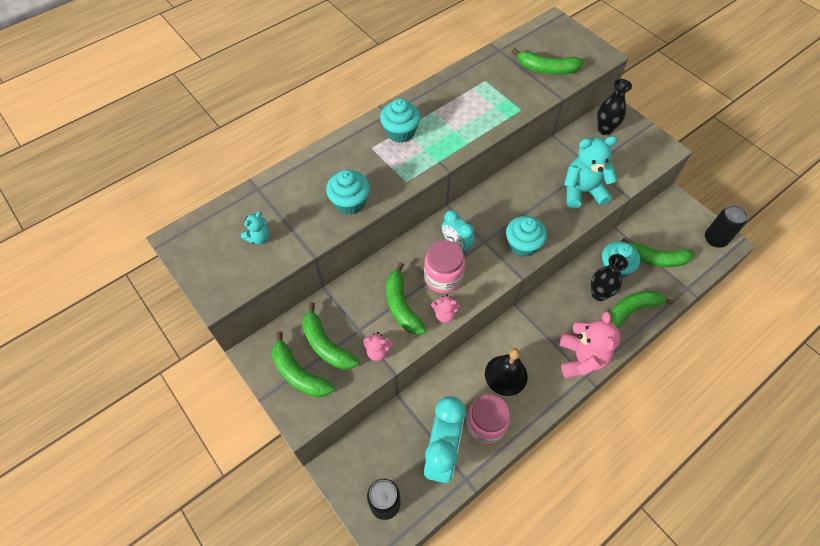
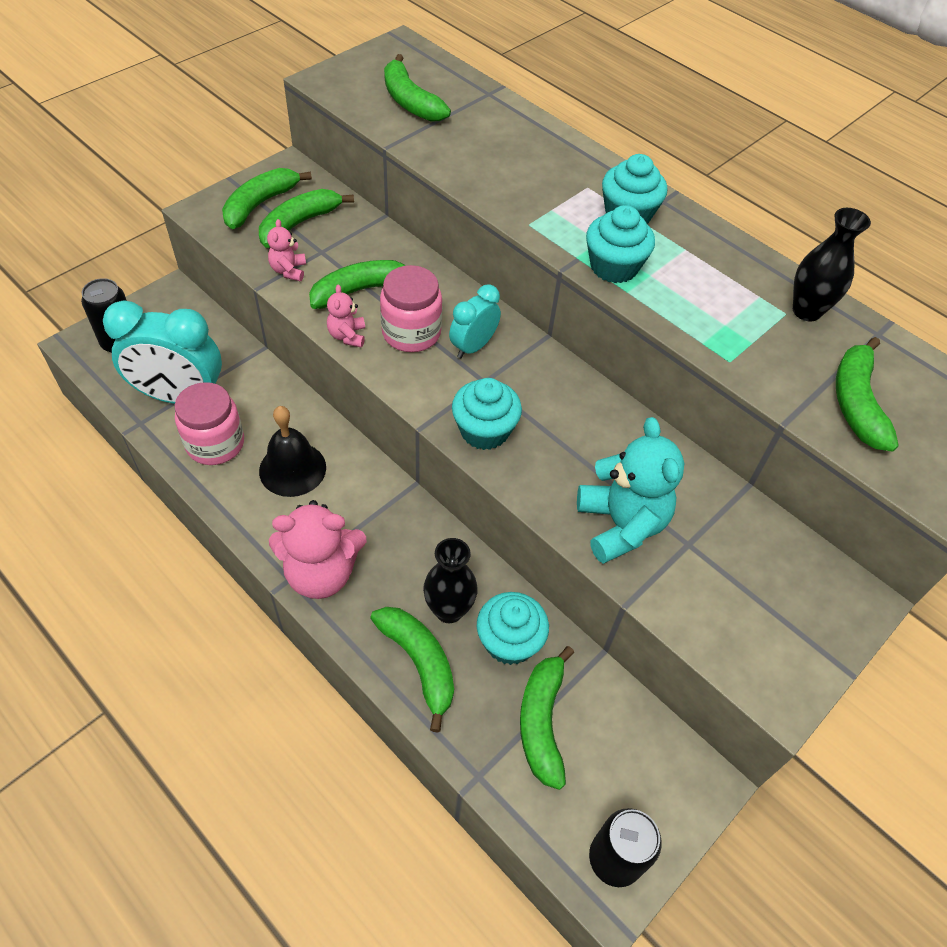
camera: 80 degrees right, 5 degrees down
(259, 238) = (410, 101): turquoise teddy bear -> green banana
(350, 202) = (480, 172): turquoise cupcake -> turquoise cupcake (614, 267)
(604, 129) = (797, 575): black vase -> black vase (806, 311)

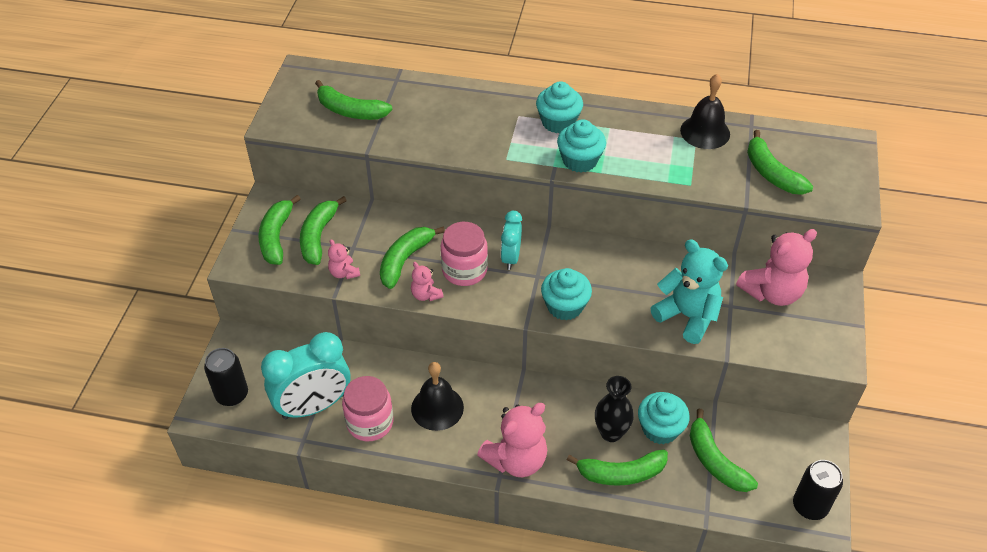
camera: 30 degrees left, 5 degrees down
(419, 663) = (621, 473): green banana -> green banana turned 150 degrees clockwise
(758, 559) = (772, 292): none -> pink teddy bear
(806, 311) = (705, 132): black vase -> black bell

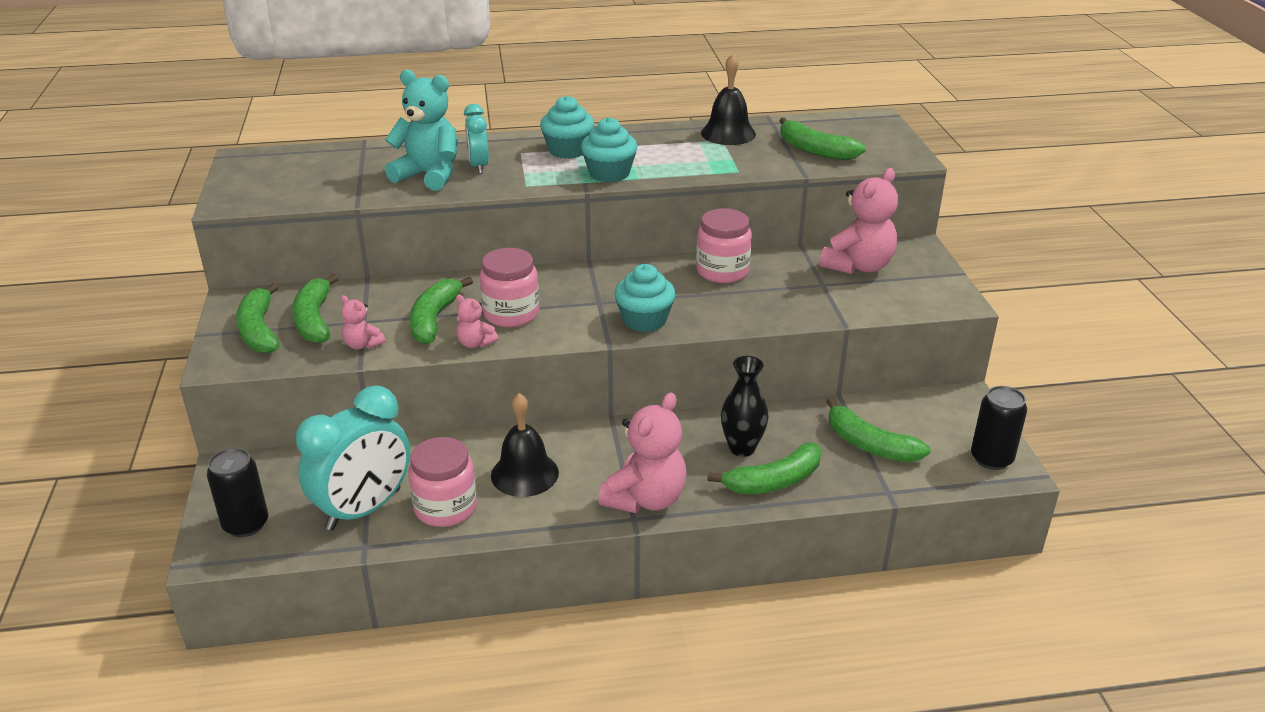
camera: 20 degrees left, 15 degrees down
(350, 111) = (319, 179): green banana -> none
(511, 258) = (560, 293): turquoise clock -> turquoise clock (479, 166)
(652, 267) = (722, 271): none -> pink jar
(660, 429) = (794, 431): turquoise cupcake -> none
(687, 316) = (783, 301): turquoise teddy bear -> turquoise teddy bear (429, 175)

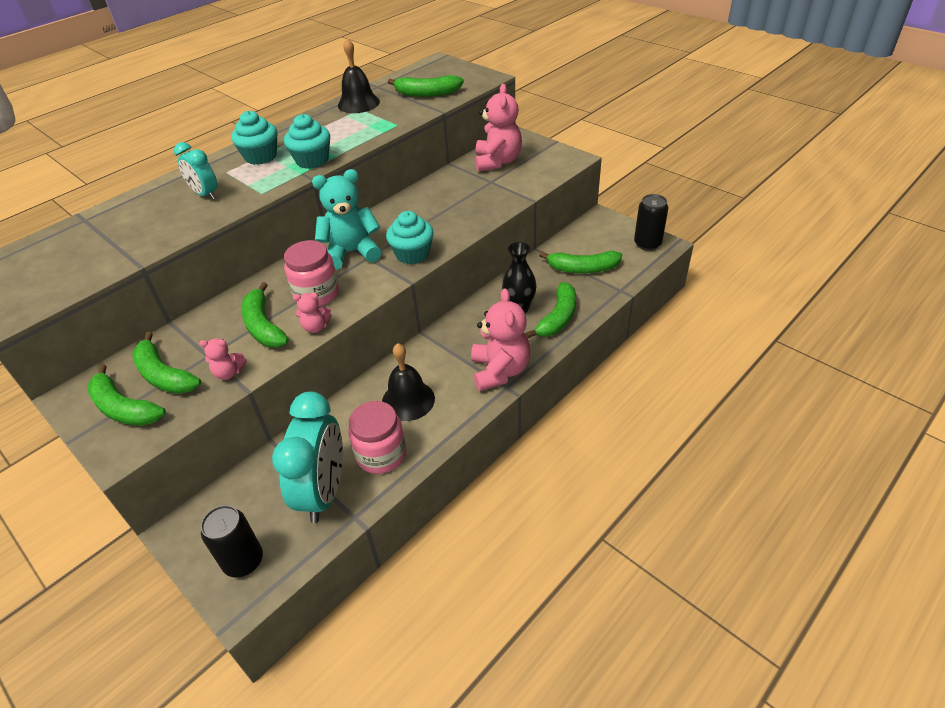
camera: 35 degrees left, 10 degrees up
(429, 175) = (172, 217): turquoise teddy bear -> turquoise teddy bear (351, 252)
(722, 271) = (423, 200): pink jar -> none

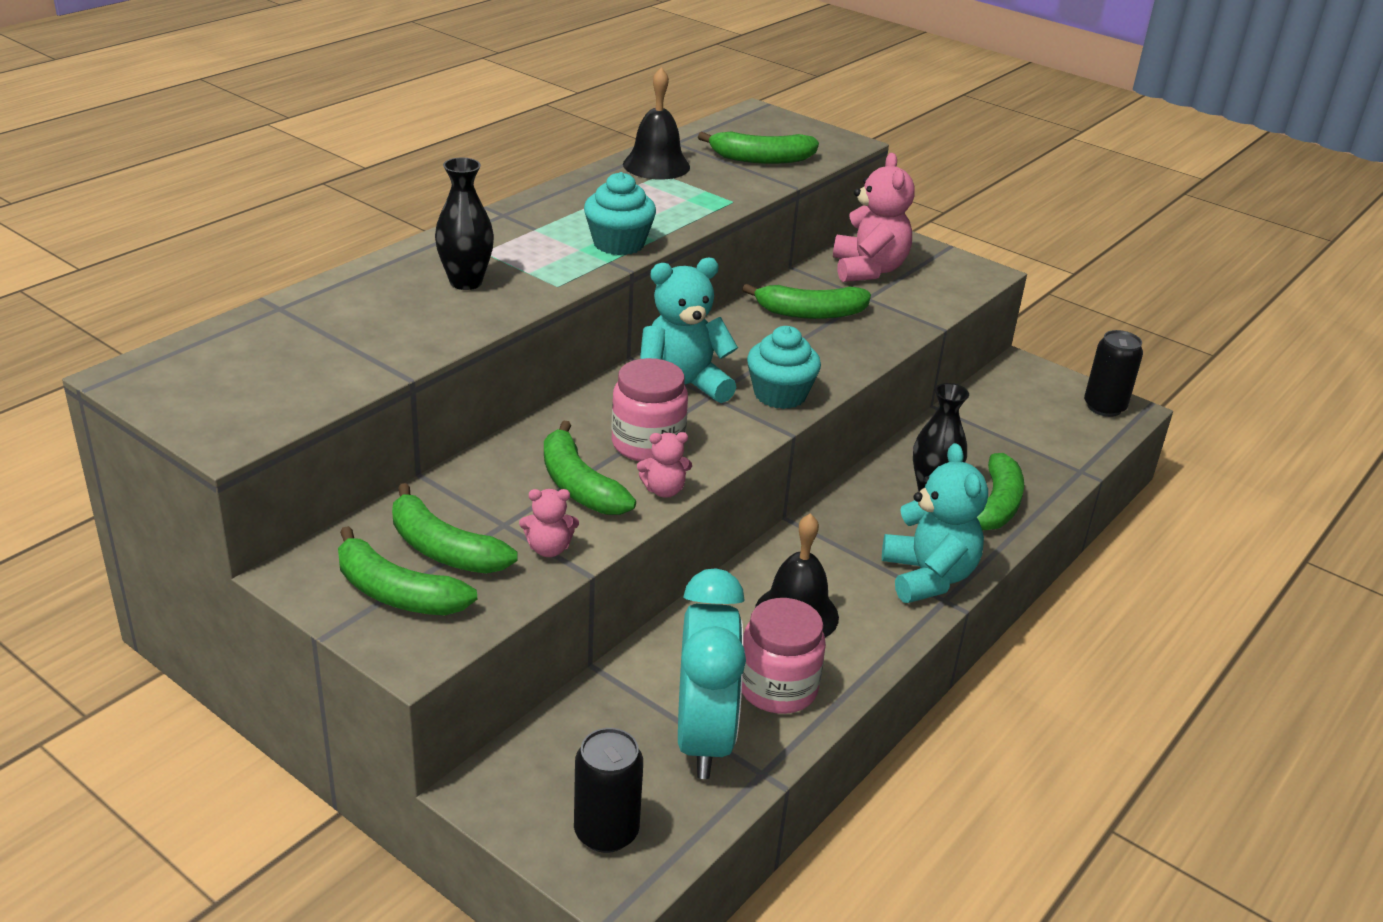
camera: 10 degrees left, 10 degrees down
(205, 194) = (466, 282): turquoise clock -> black vase
(261, 156) = (531, 233): turquoise cupcake -> none
(500, 371) = (928, 577): pink teddy bear -> turquoise teddy bear
(583, 269) = (1015, 438): green banana -> green banana (810, 313)

